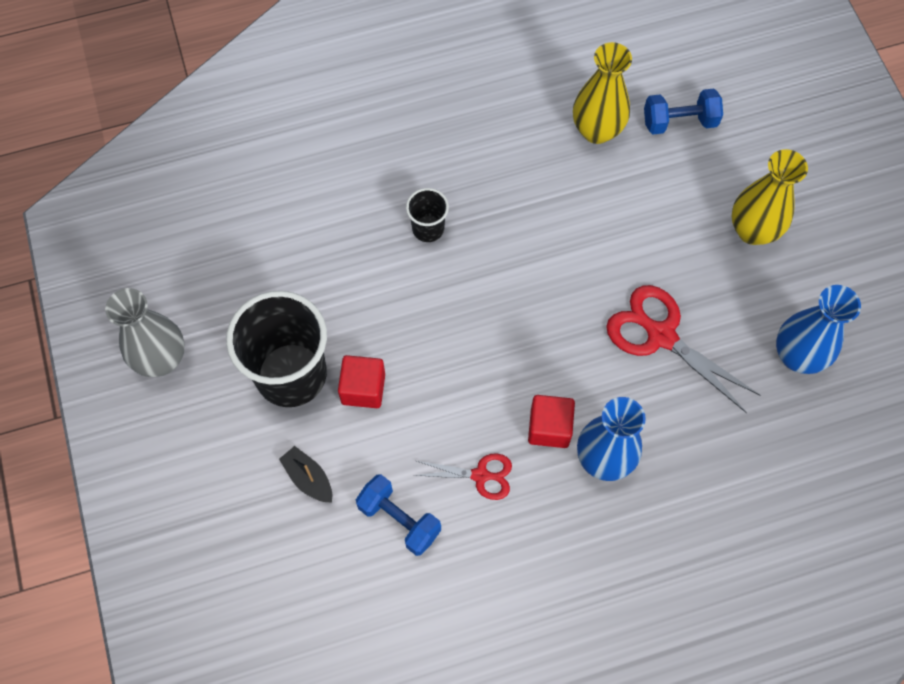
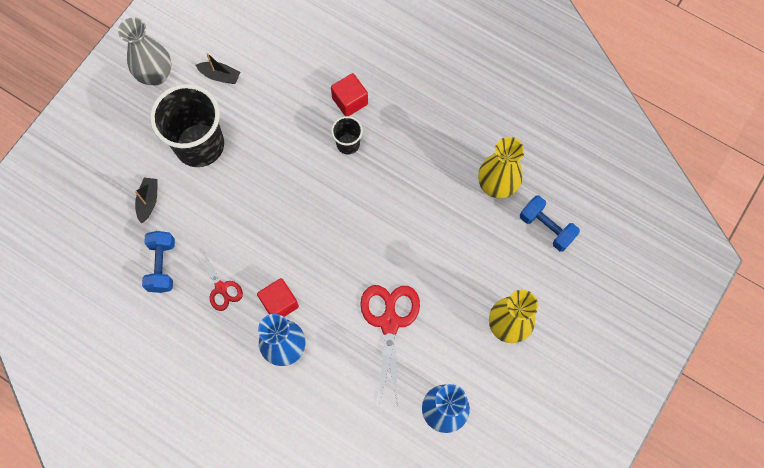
camera: 50 degrees right, 5 degrees up
(229, 294) = (220, 76): none -> black boat
(363, 388) = (222, 187): red cube -> red cube (350, 101)

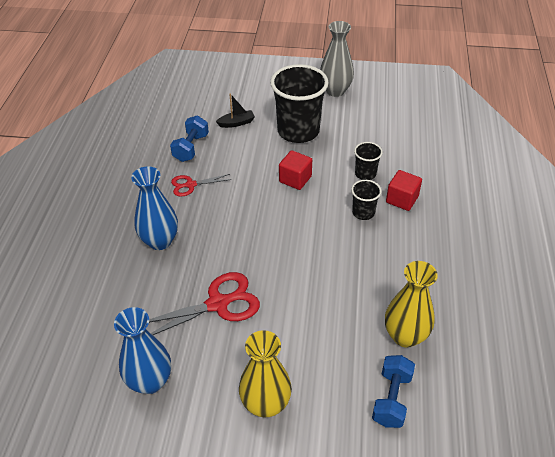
camera: 65 degrees right, 25 degrees down
(162, 265) = (191, 148): blue dumbbell -> blue dumbbell turned 45 degrees counterclockwise
(220, 76) = (361, 121): black boat -> none
(221, 288) = (191, 185): red scissors -> red scissors turned 45 degrees clockwise
(279, 303) = (196, 223): red cube -> red cube (295, 179)
(299, 114) = (365, 174): none -> black cup

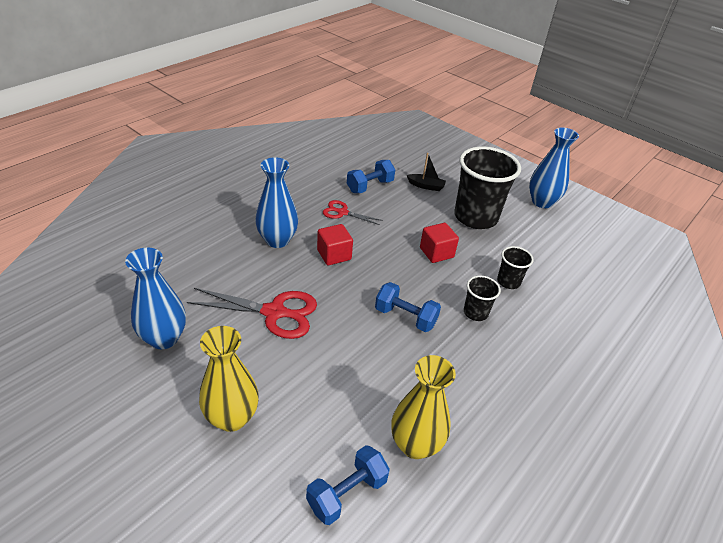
camera: 30 degrees right, 5 degrees down
(318, 246) = (405, 317): none -> blue dumbbell
(335, 91) = (542, 202): grey vase -> blue vase
(402, 199) = (526, 322): red cube -> red cube (334, 255)

